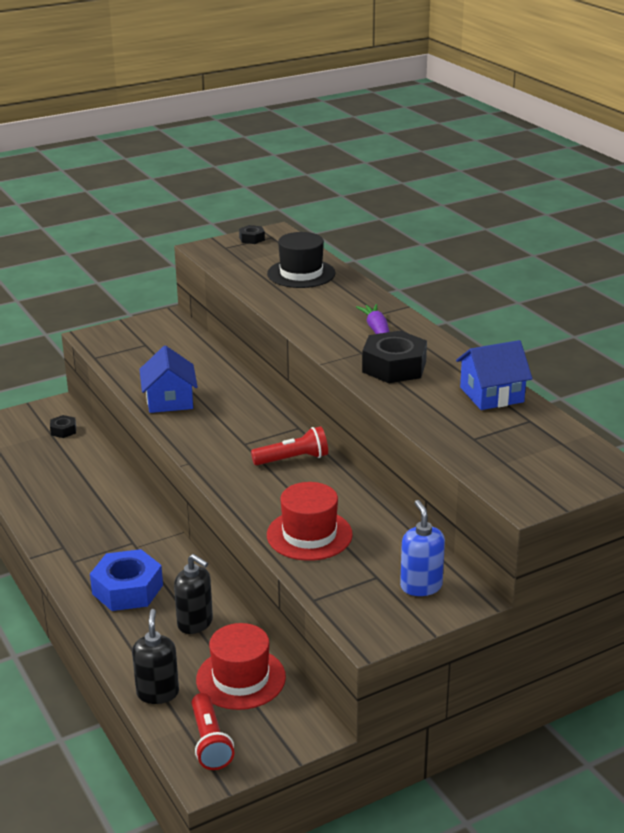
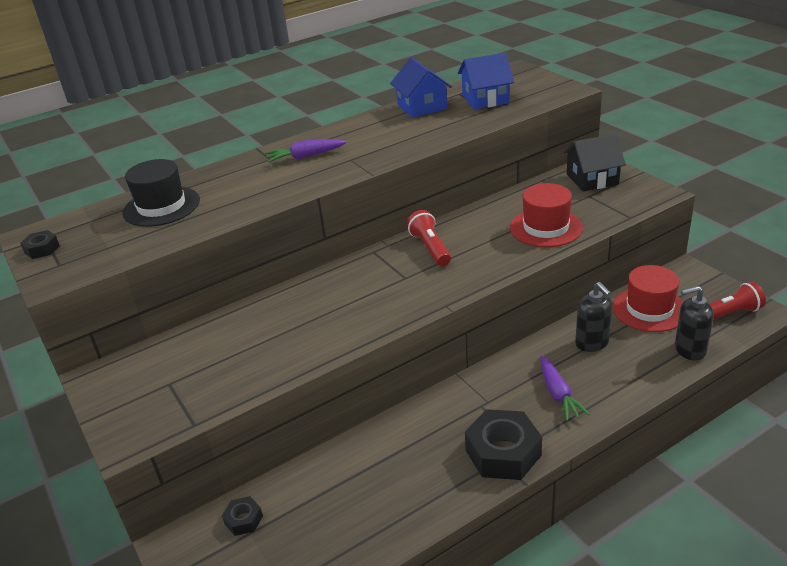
camera: 90 degrees left, 5 degrees up
(127, 589) = (558, 394): blue nut -> purple carrot
(169, 400) = (316, 339): blue house -> blue house (485, 99)
(195, 623) = (592, 343): black soap dispenser -> black soap dispenser turned 120 degrees clockwise
(394, 367) = (378, 144): black nut -> black nut (503, 453)
(421, 586) = (592, 179): blue soap dispenser -> black house

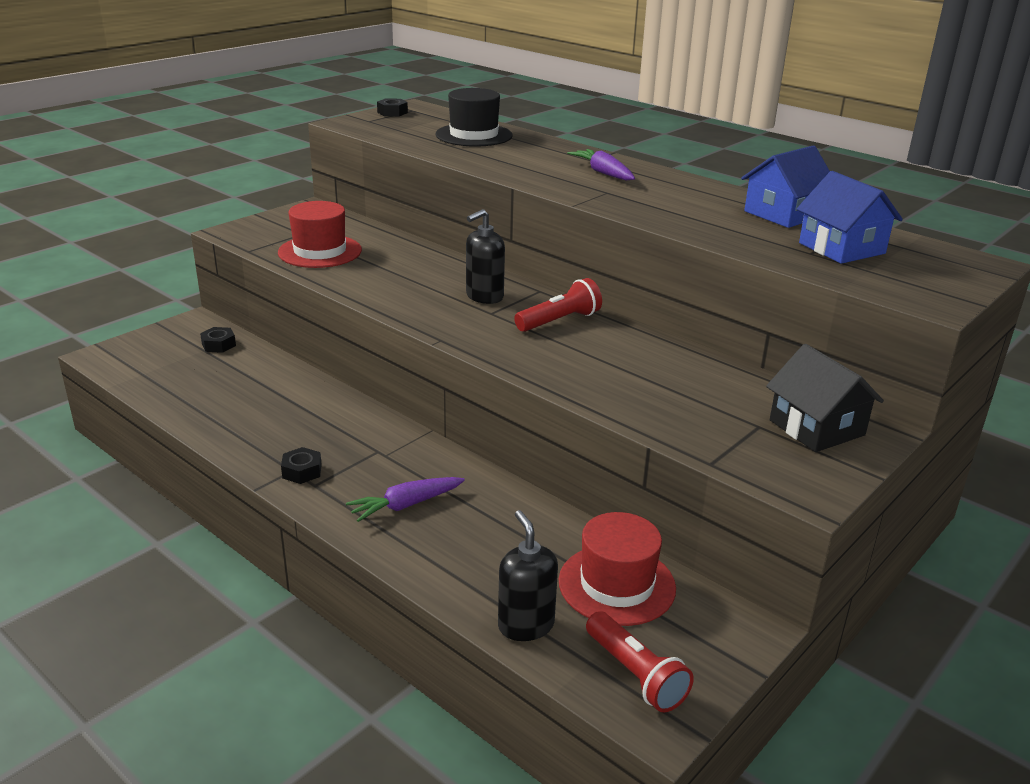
camera: 70 degrees right, 5 degrees down
(503, 453) = (302, 471): black nut -> black nut, size x0.48
(546, 228) = (644, 394): red hat -> red hat (320, 251)
(592, 343) = (516, 529): black soap dispenser -> black soap dispenser (484, 297)

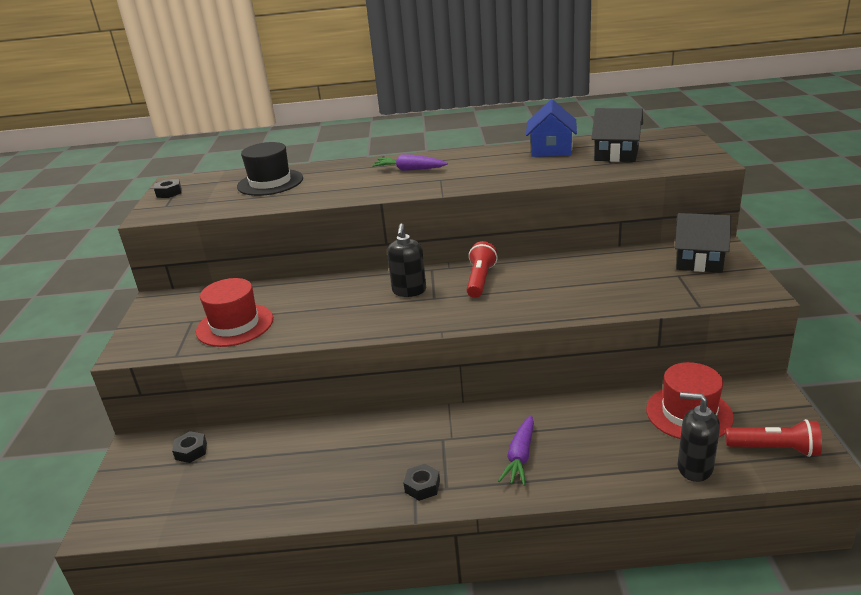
camera: 40 degrees left, 0 degrees up
(841, 248) = (616, 154): blue house -> black house

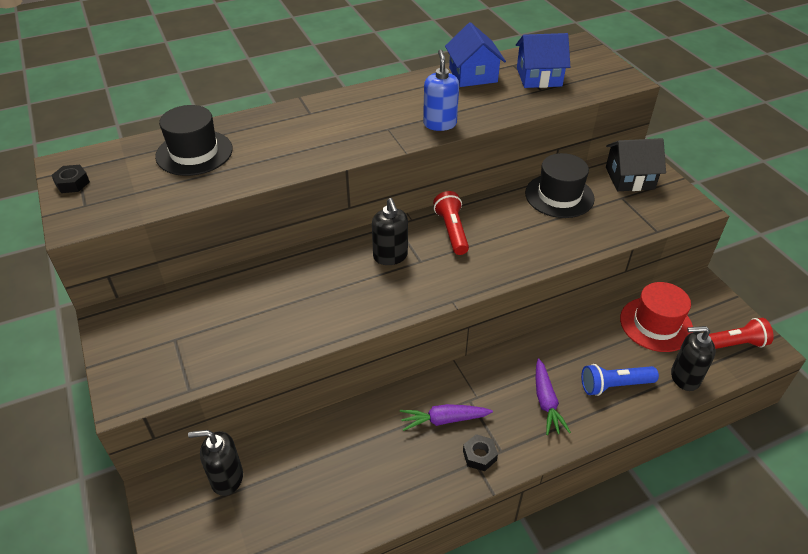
camera: 25 degrees left, 15 degrees up
(191, 451) = (226, 478): black nut -> black soap dispenser
(235, 325) = (230, 335): red hat -> none
(409, 170) = (344, 117): purple carrot -> purple carrot (443, 420)
(490, 179) = (439, 124): none -> blue soap dispenser
(605, 458) = (614, 385): none -> blue flashlight
(609, 266) = (559, 196): none -> black hat
(616, 154) = (539, 77): black house -> blue house

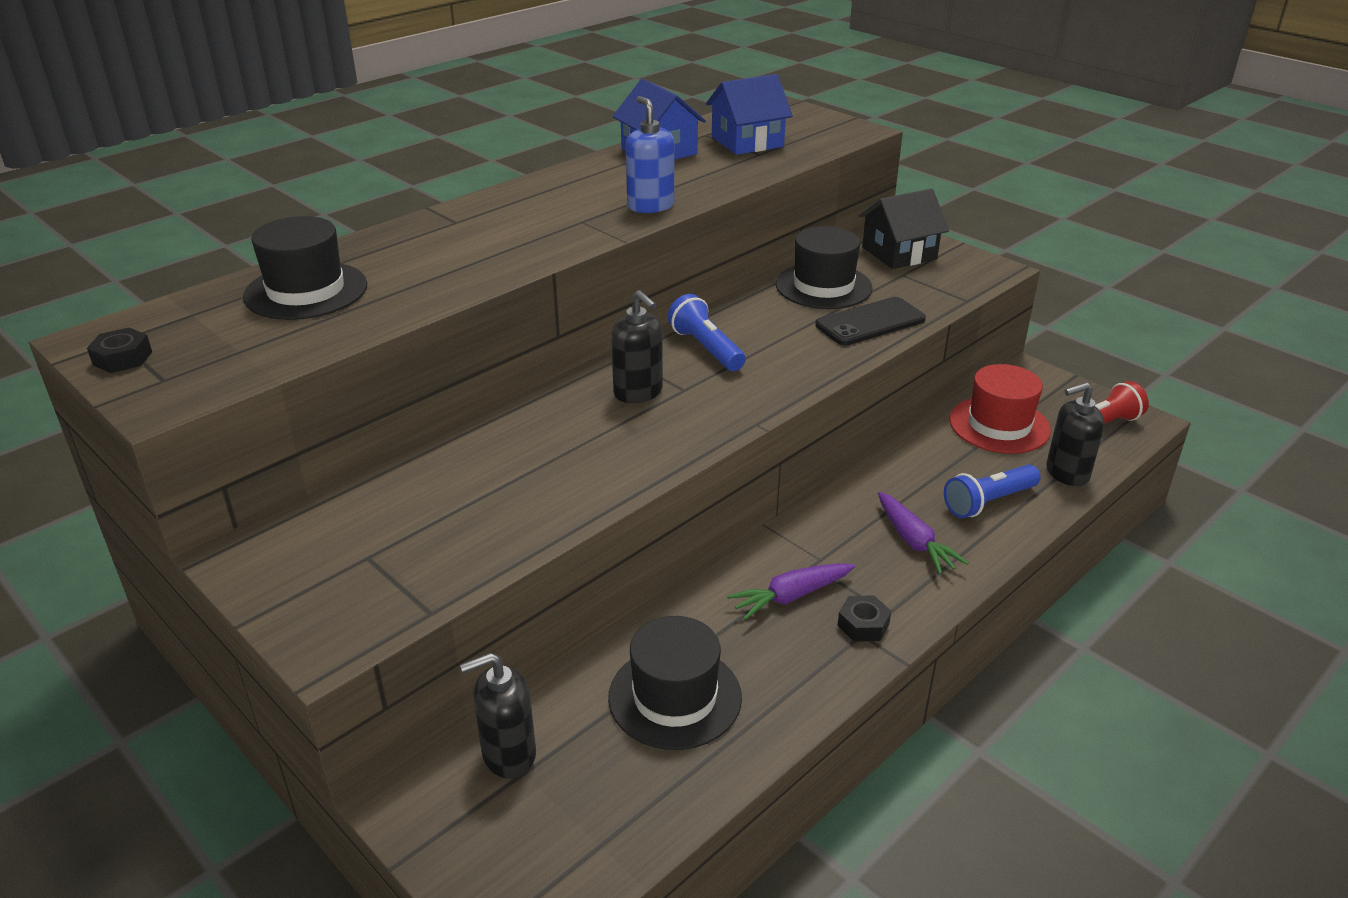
camera: 20 degrees left, 10 degrees down
(338, 470) = (675, 697): none -> black hat
(451, 231) = (705, 348): red flashlight -> blue flashlight
(575, 235) = (870, 322): none -> black phone

